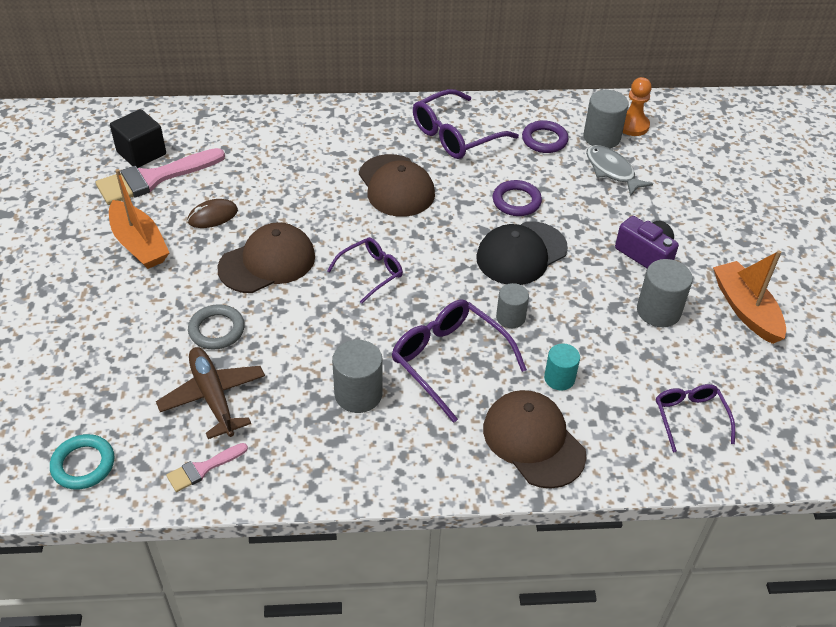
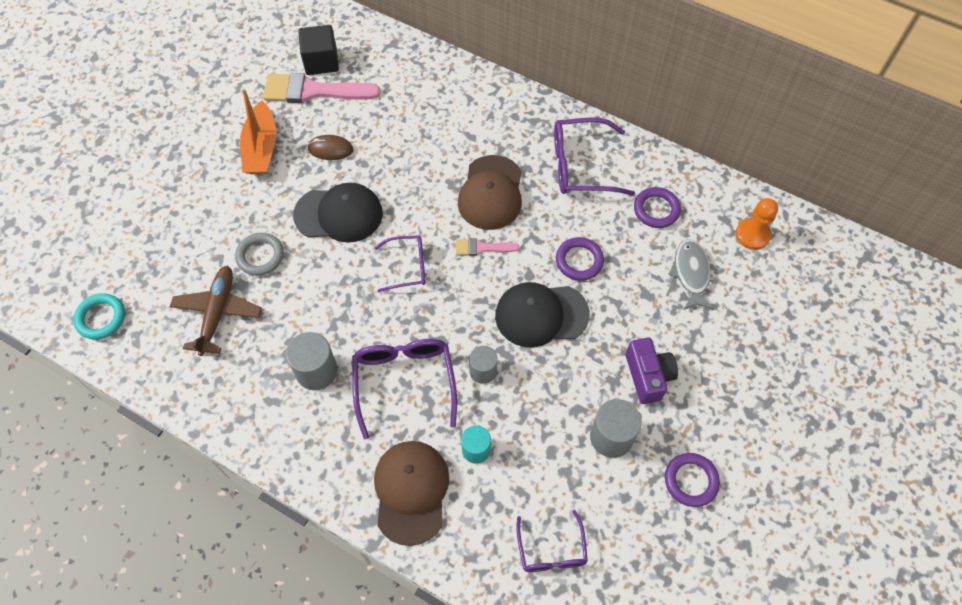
camera: 35 degrees right, 15 degrees up
(203, 468) = (170, 368): pink brush -> pink brush (482, 248)
(267, 262) = (339, 214): brown cap -> black cap
(601, 137) = (712, 233): grey cylinder -> none
(690, 417) = (551, 550): purple glasses -> purple glasses turned 150 degrees clockwise
(745, 309) = (691, 481): orange boat -> purple ring

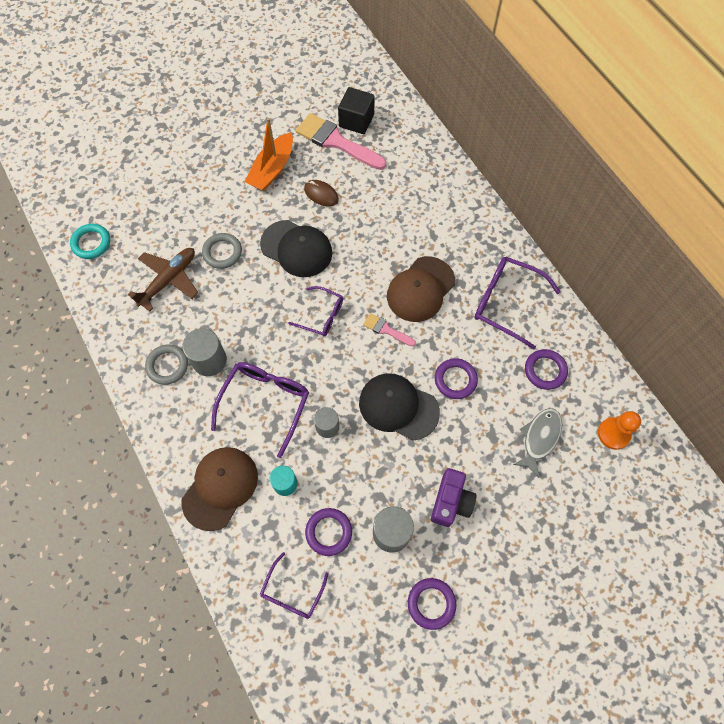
camera: 30 degrees right, 5 degrees up
(273, 400) = (167, 366): none -> grey ring
(550, 471) = (328, 532): none -> purple ring

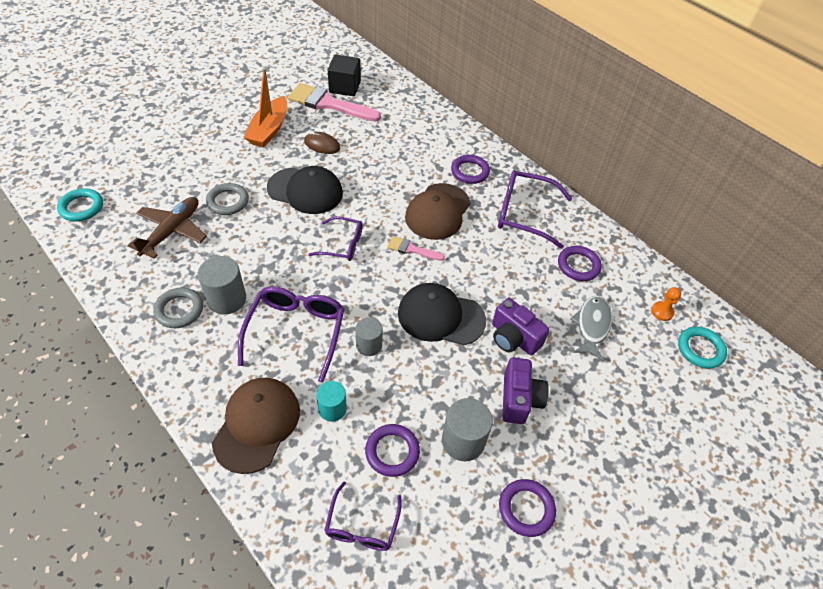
camera: 15 degrees left, 15 degrees down
(455, 380) = (493, 284): purple ring -> purple ring (470, 172)
(461, 439) = (513, 338): none -> purple camera
(613, 434) = (662, 312): orange pawn -> orange pawn, size x0.66
(638, 479) = (700, 349): none -> turquoise ring

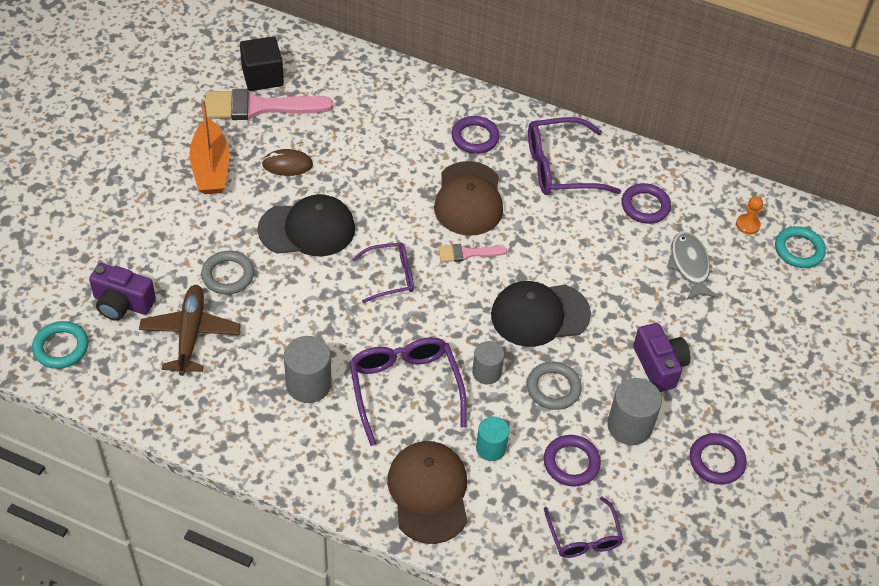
camera: 25 degrees left, 0 degrees up
(179, 310) = (266, 416): grey ring -> grey ring (553, 388)
(513, 338) = (622, 308): purple camera -> purple camera (122, 303)

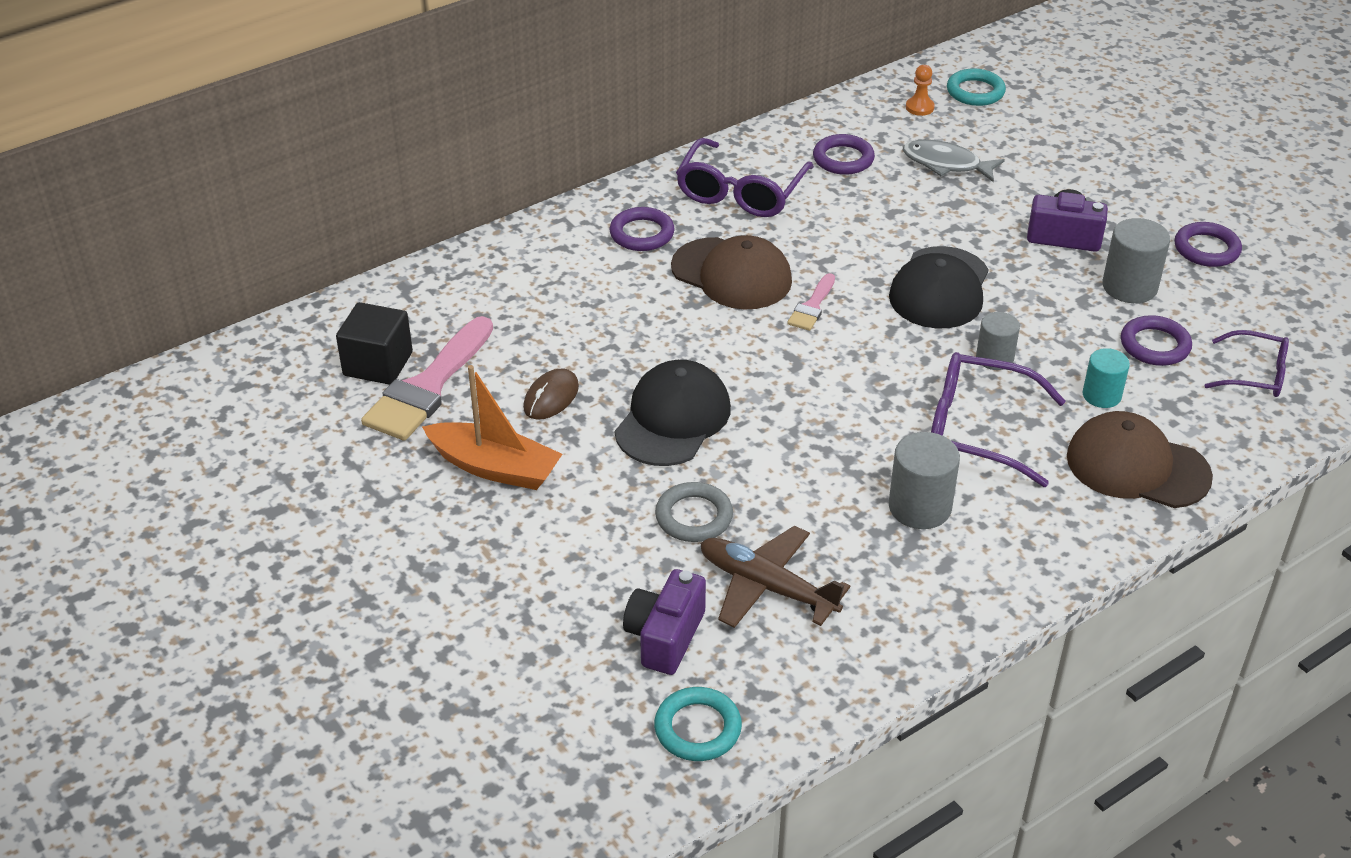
camera: 55 degrees left, 10 degrees down
(122, 303) = (665, 637): purple camera -> purple camera turned 150 degrees clockwise
(390, 276) = (802, 378): purple glasses -> none
(553, 388) = (1047, 318): grey ring -> none

